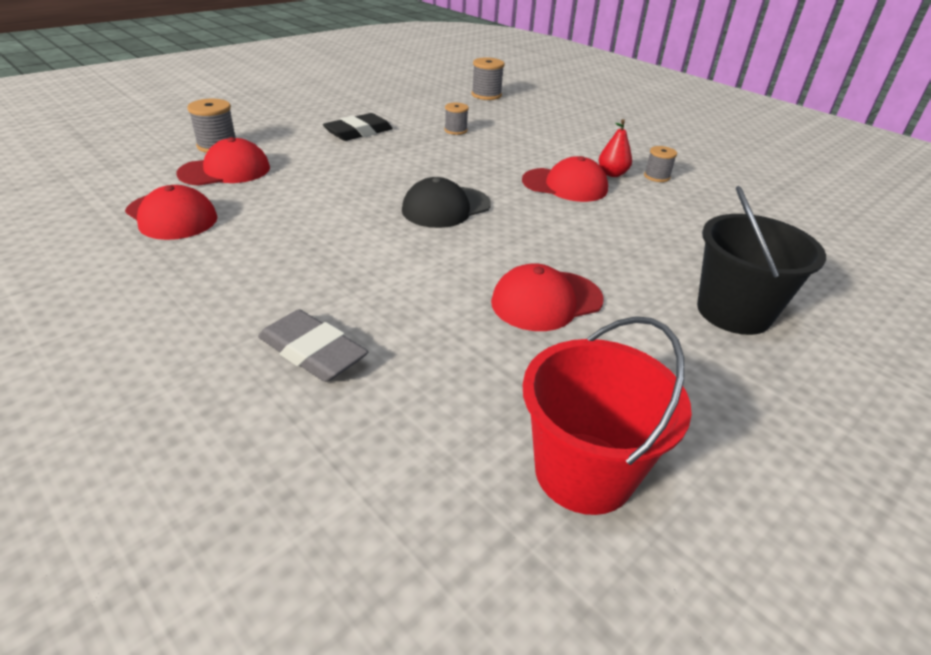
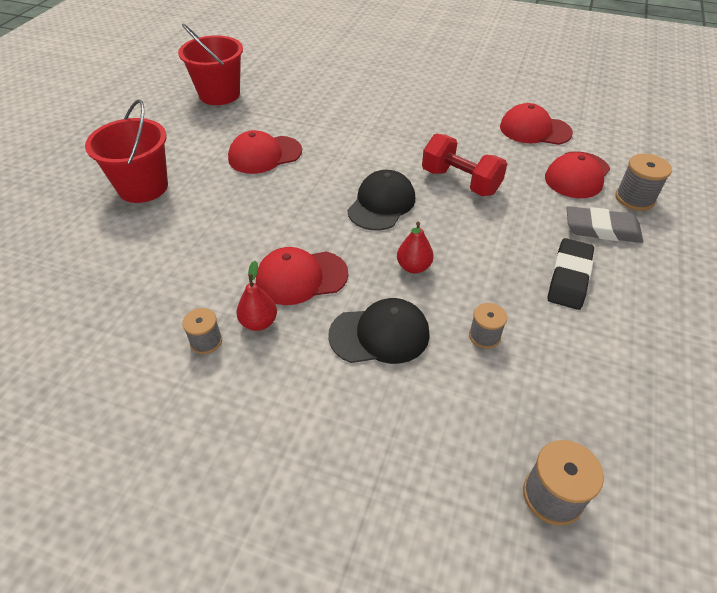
camera: 155 degrees right, 10 degrees up
(312, 352) = (360, 96): grey eraser -> grey eraser (602, 229)
(343, 199) = (460, 182): none -> red dumbbell
(465, 165) = (414, 267): none -> red pear
(525, 148) = (380, 335): none -> black cap
(546, 301) = (264, 155): red cap -> red cap turned 150 degrees counterclockwise
(733, 312) = (143, 187): black bucket -> red bucket

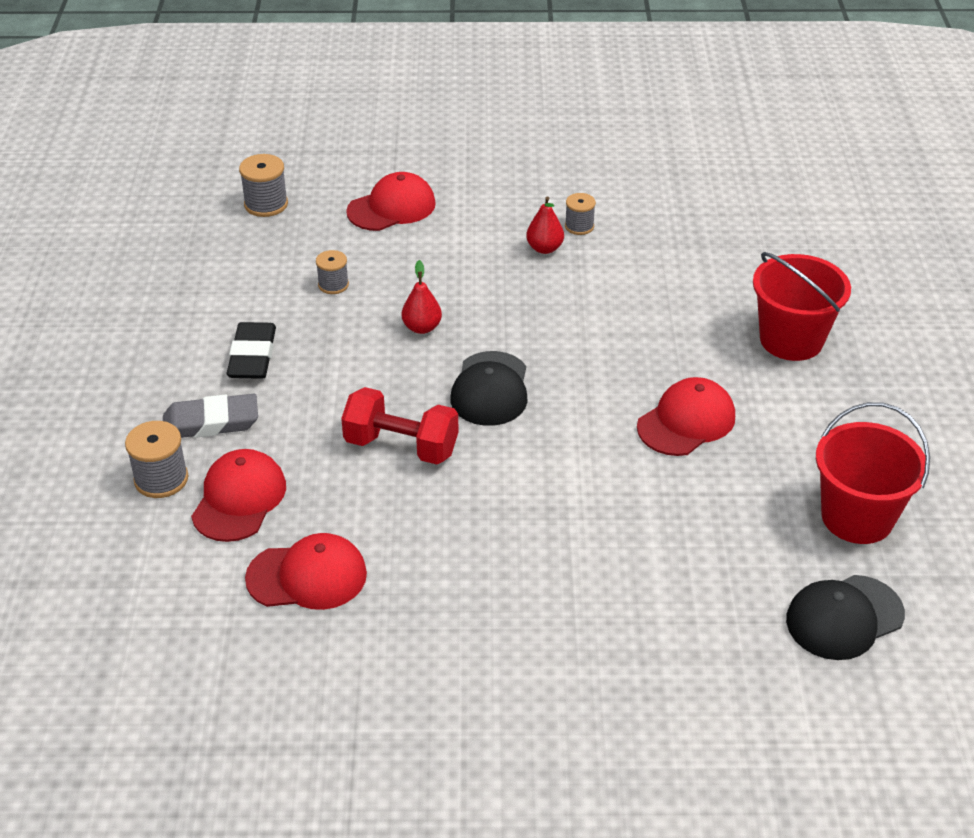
camera: 160 degrees right, 5 degrees down
(301, 277) = (532, 291): red cap -> red cap (392, 207)
(380, 335) = (430, 264): black cap -> black cap (844, 617)

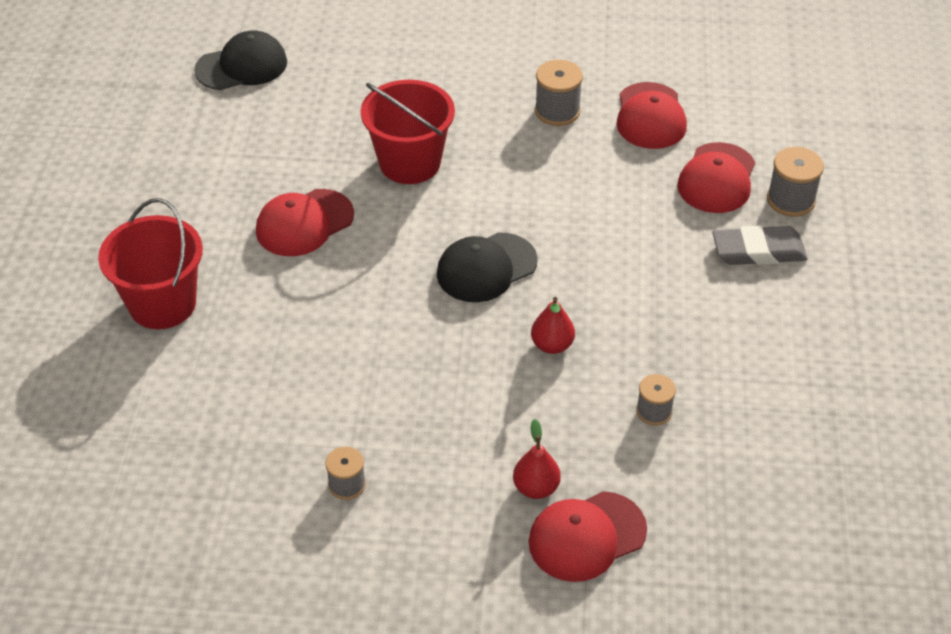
camera: 175 degrees left, 5 degrees up
(252, 356) = (731, 322): black eraser -> none
(266, 204) = (756, 555): grey spool -> grey spool (557, 111)
(307, 576) = (650, 116): red cap -> red cap turned 90 degrees counterclockwise
(401, 446) = (575, 216): red dumbbell -> none
(490, 389) = (486, 268): black cap -> black cap turned 135 degrees counterclockwise
(544, 248) = (397, 450): red pear -> red pear (536, 488)
(857, 517) = (192, 133): red bucket -> red bucket (410, 163)

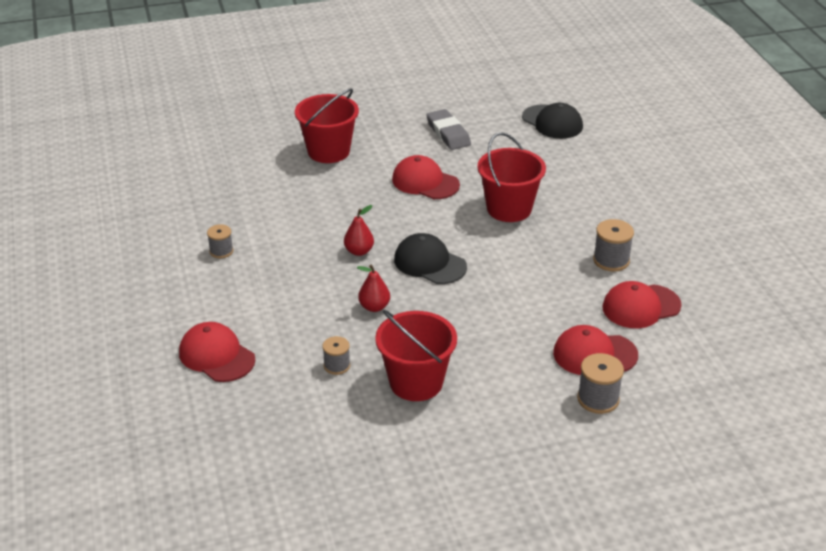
camera: 70 degrees right, 10 degrees down
(536, 488) = (248, 326): red pear -> red pear (359, 251)
(712, 343) = (416, 382): none -> red bucket
(758, 251) = (527, 390): grey eraser -> grey eraser (448, 133)

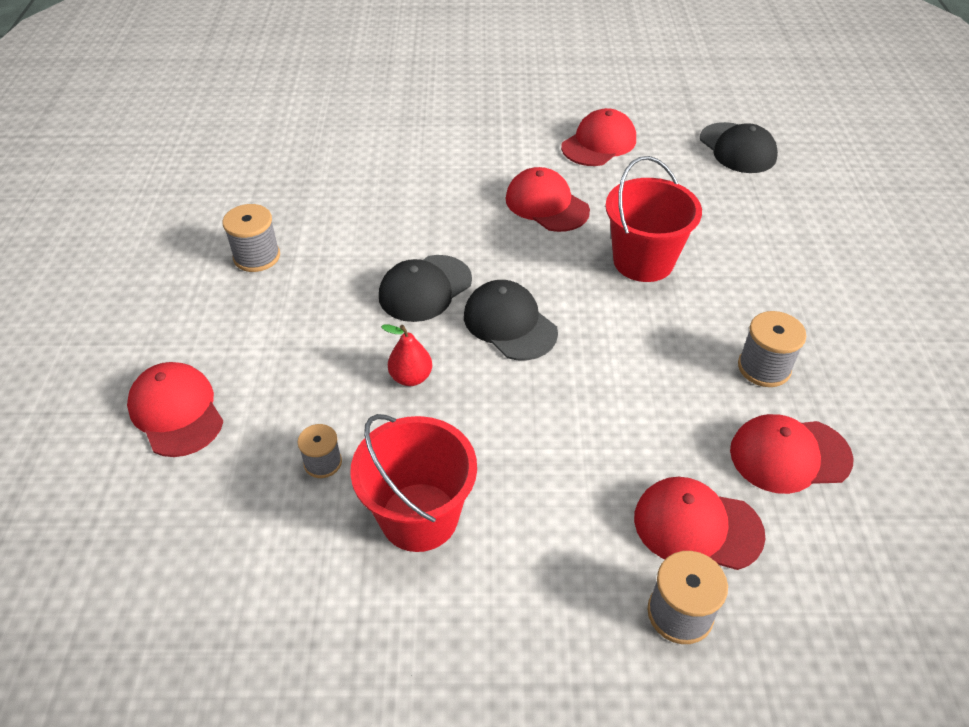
camera: 15 degrees right, 10 degrees up
(221, 251) = (257, 256): grey spool -> grey spool, size x1.52
(328, 151) = (444, 144): red bucket -> none
(359, 251) = (425, 288): red pear -> black cap
(448, 133) = (599, 143): grey eraser -> red cap

